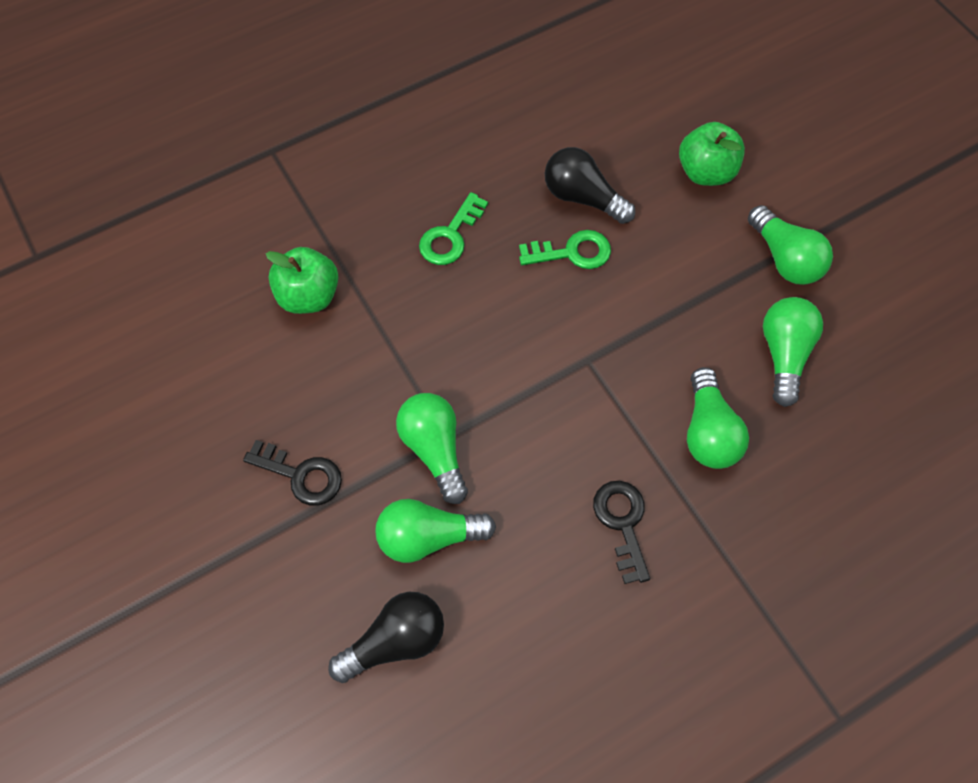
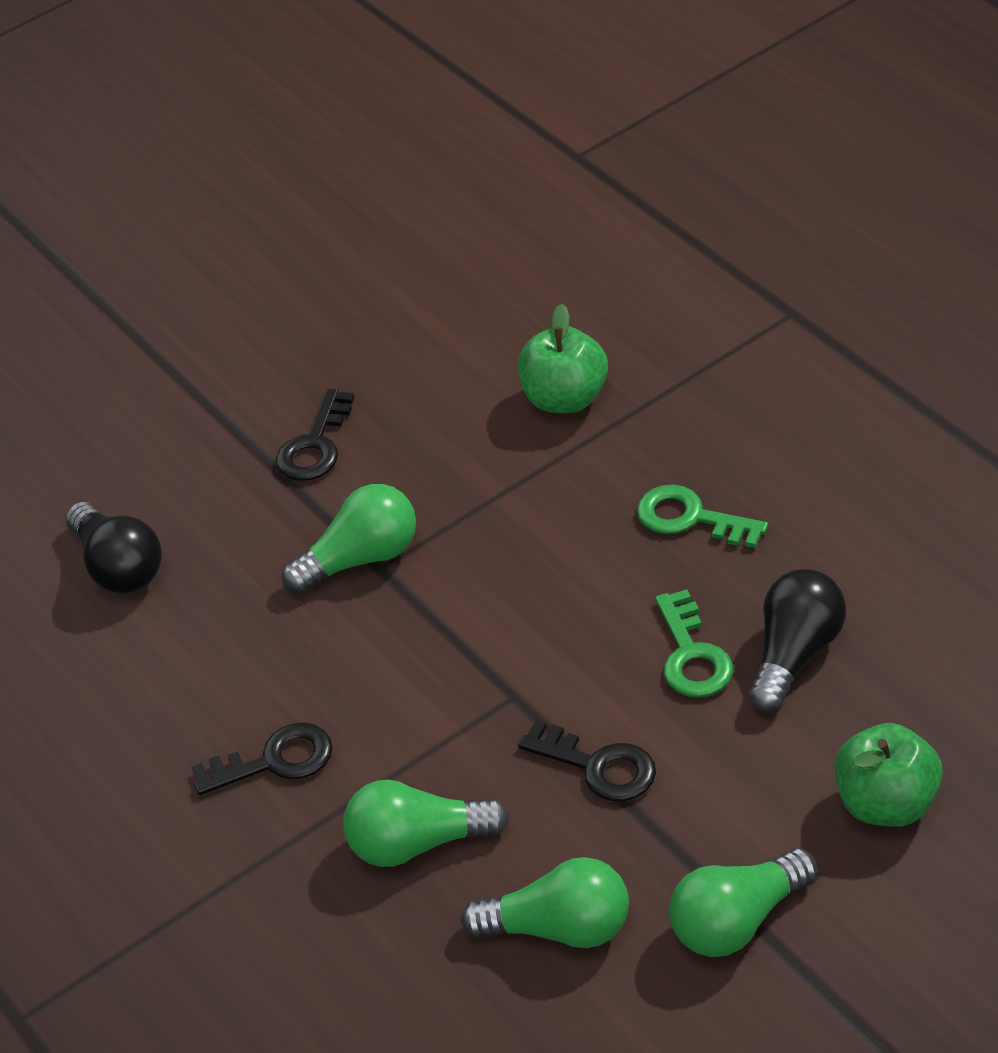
camera: 90 degrees right, 20 degrees down
(428, 536) = (245, 573): green light bulb -> none
(656, 317) = (598, 766): none -> black key

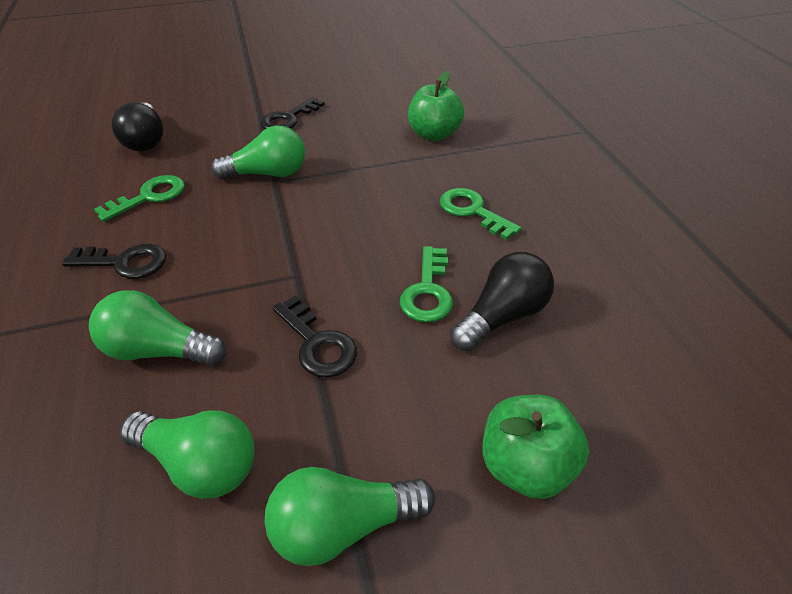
camera: 15 degrees right, 0 degrees up
(217, 658) = (149, 197): none -> green key

